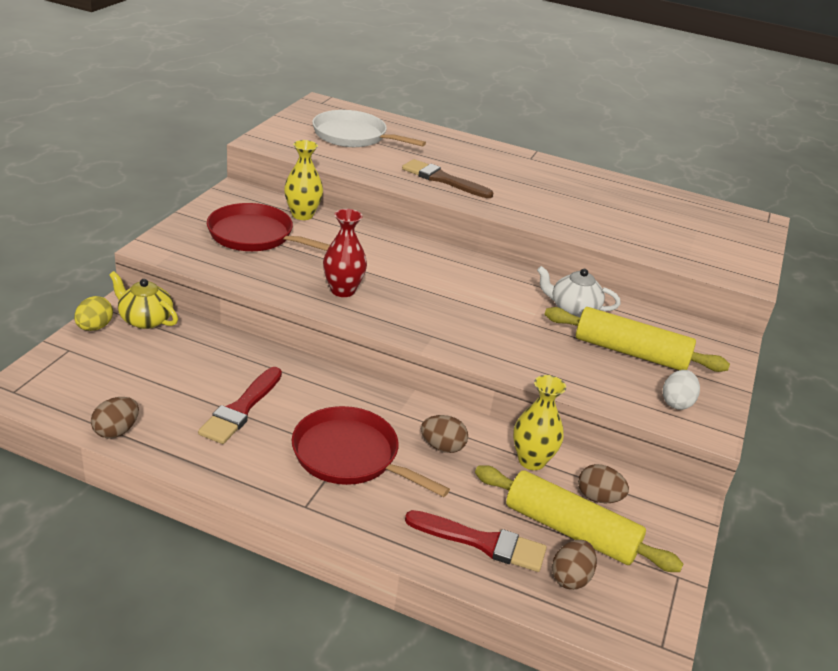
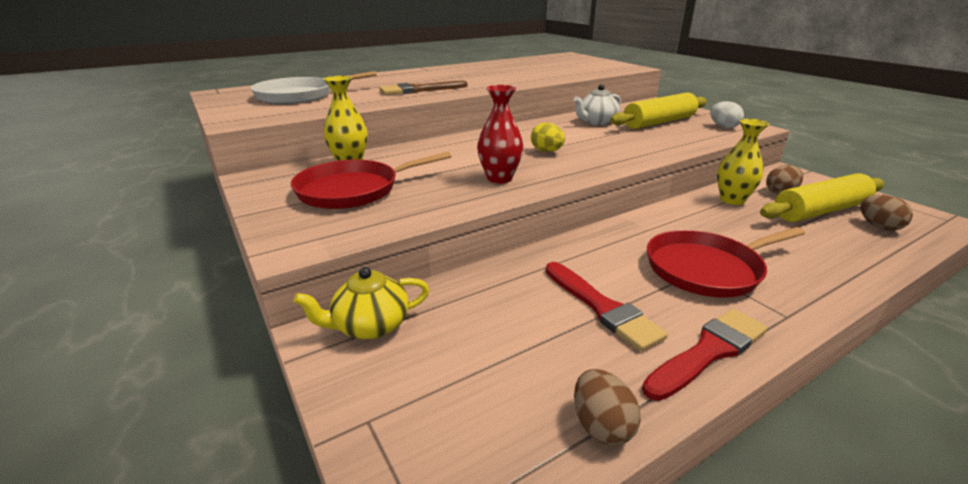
camera: 50 degrees left, 5 degrees down
(94, 327) = (340, 376): yellow egg -> yellow egg (546, 151)
(442, 447) = (705, 225): brown egg -> none
(482, 542) = (838, 246): red brush -> red brush (708, 352)

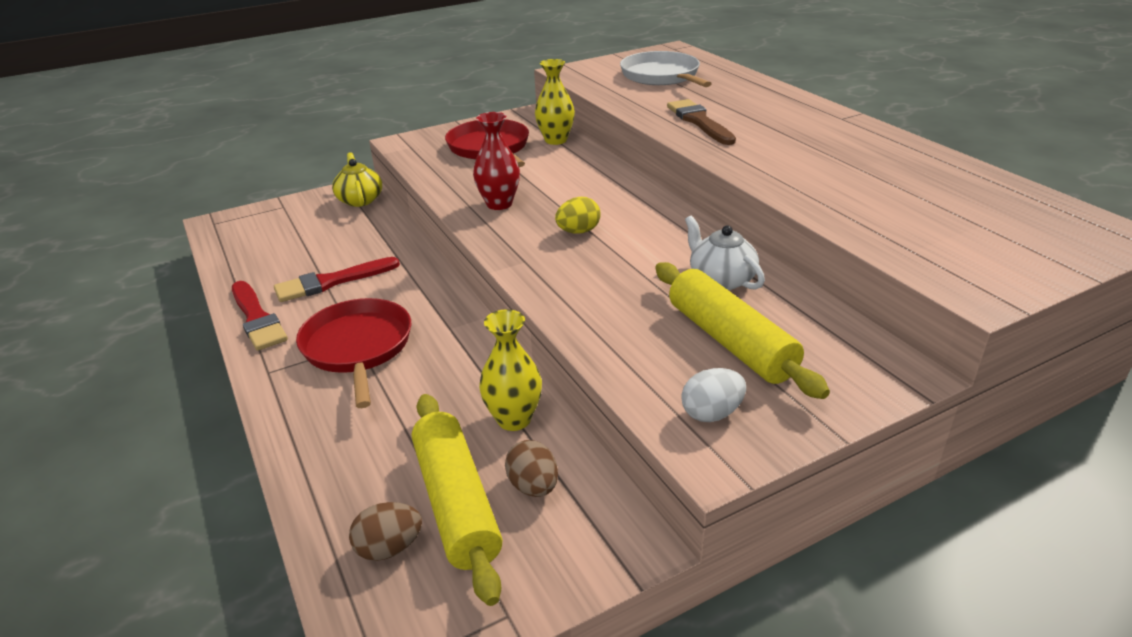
camera: 95 degrees right, 5 degrees up
(601, 425) = (231, 268): brown egg -> none

